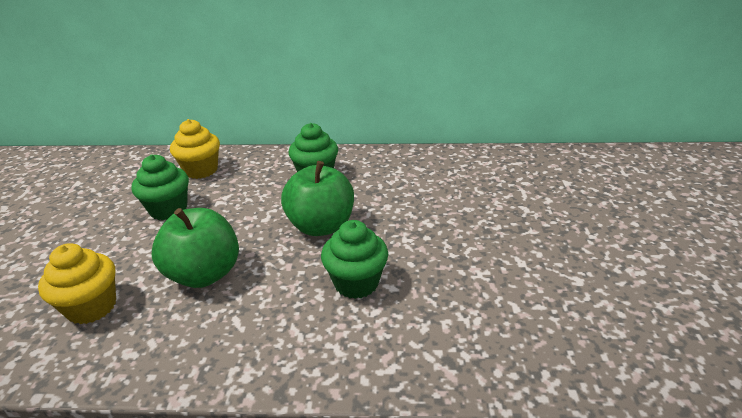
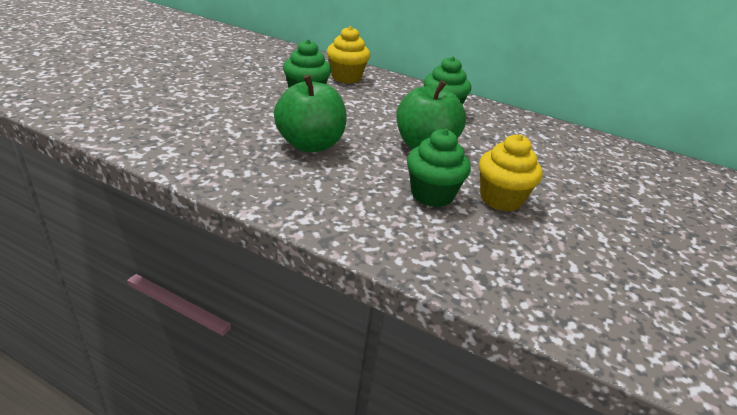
camera: 20 degrees right, 0 degrees up
(92, 307) = (217, 135): yellow cupcake -> yellow cupcake (500, 199)

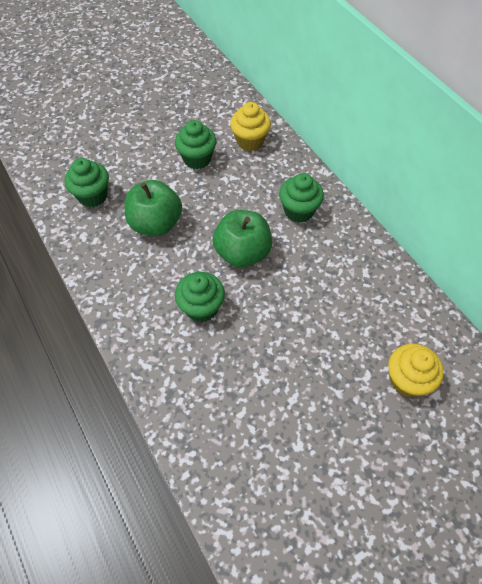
camera: 35 degrees right, 25 degrees up
(209, 138) = (93, 196): none -> green cupcake
(500, 199) = (250, 331): yellow cupcake -> yellow cupcake (406, 380)

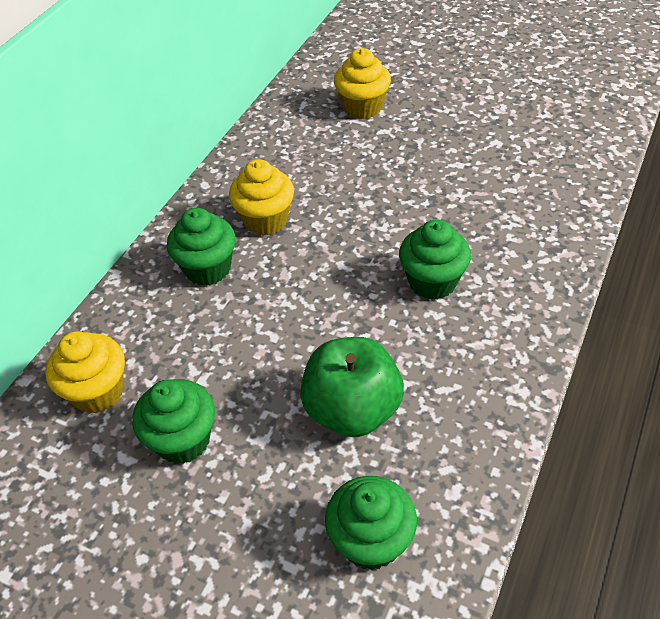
camera: 120 degrees left, 10 degrees down
(242, 253) = (321, 287): green apple -> none
(319, 255) = (265, 220): none -> yellow cupcake

